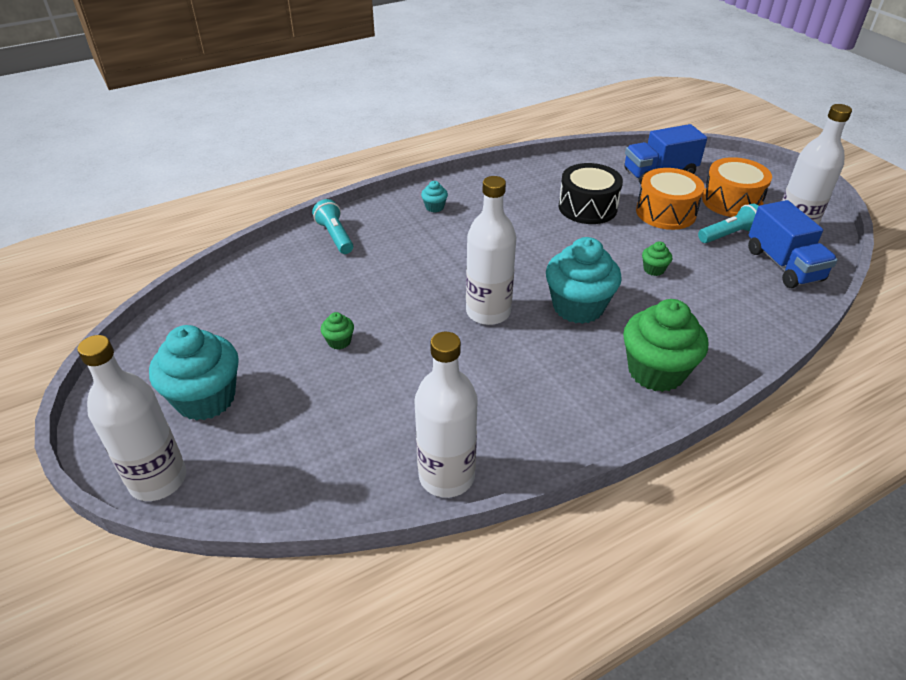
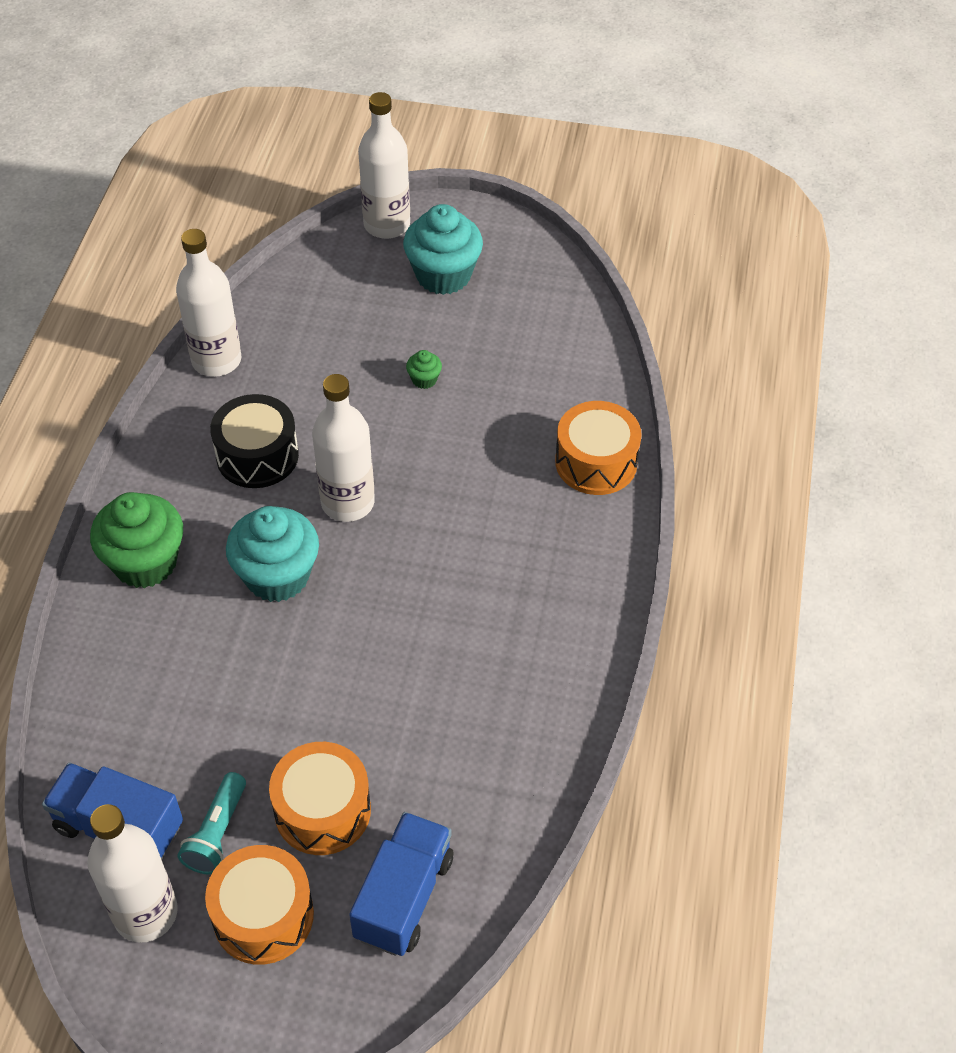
camera: 130 degrees right, 10 degrees up
(335, 236) = (596, 462): turquoise flashlight -> orange drum
(434, 207) = (569, 582): turquoise cupcake -> none
(587, 207) = (417, 735): black drum -> black drum (257, 456)
(653, 269) = (252, 692): green cupcake -> none

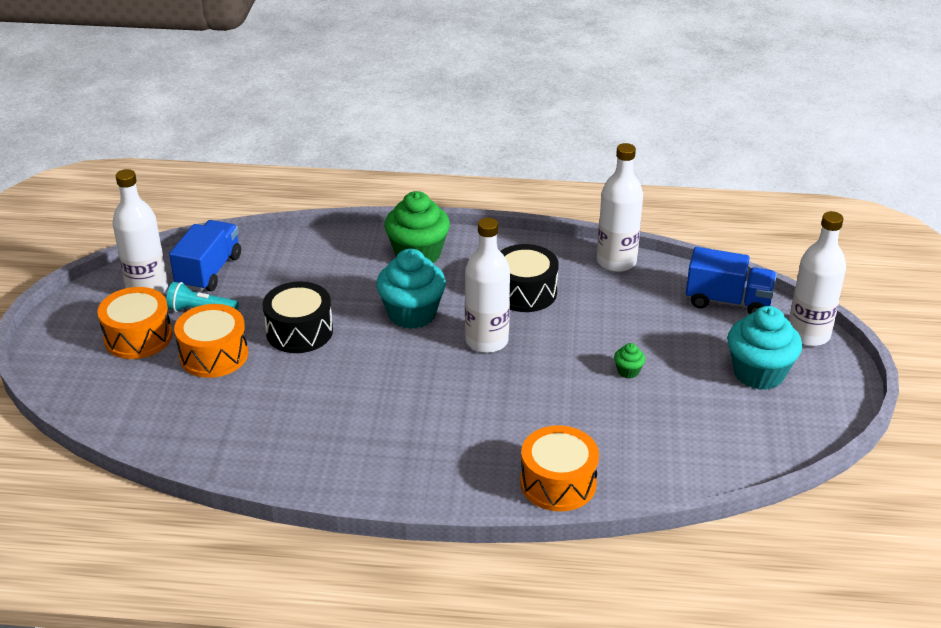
camera: 85 degrees right, 15 degrees down
(290, 705) = (299, 331): none -> black drum
(403, 897) = (142, 398): blue truck -> blue truck (728, 301)

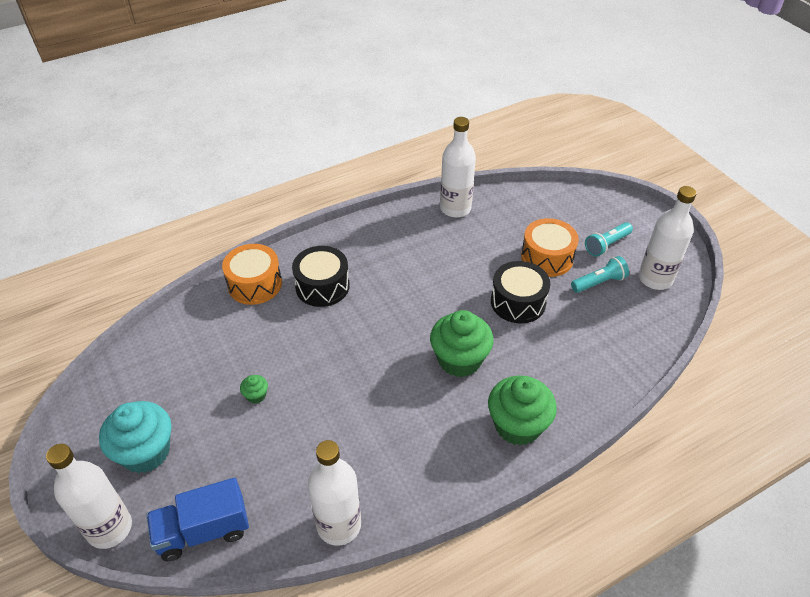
camera: 145 degrees right, 10 degrees up
(138, 337) = (607, 245): orange drum -> turquoise flashlight
(209, 271) = (641, 315): blue truck -> none
(412, 314) = (459, 360): turquoise cupcake -> green cupcake
(486, 341) = (383, 365): white bottle -> white bottle (455, 208)
(525, 292) = (393, 434): black drum -> black drum (322, 286)

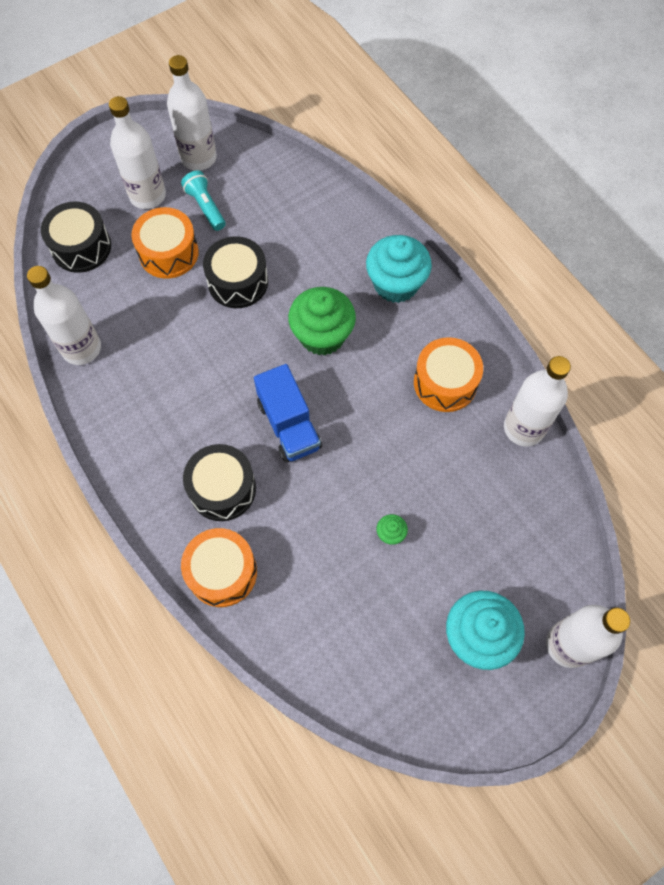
camera: 95 degrees left, 20 degrees up
(203, 531) = (552, 550): blue truck -> blue truck (289, 425)
(400, 457) = (445, 383): none -> orange drum
(517, 425) = (396, 284): green cupcake -> turquoise cupcake
(549, 207) = (81, 247): none -> black drum
(607, 245) = (147, 195): turquoise flashlight -> white bottle

